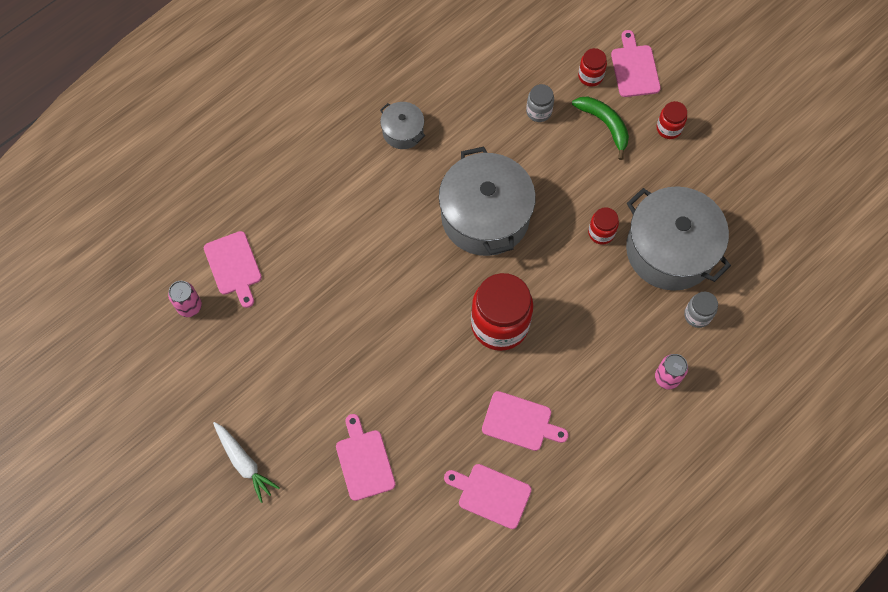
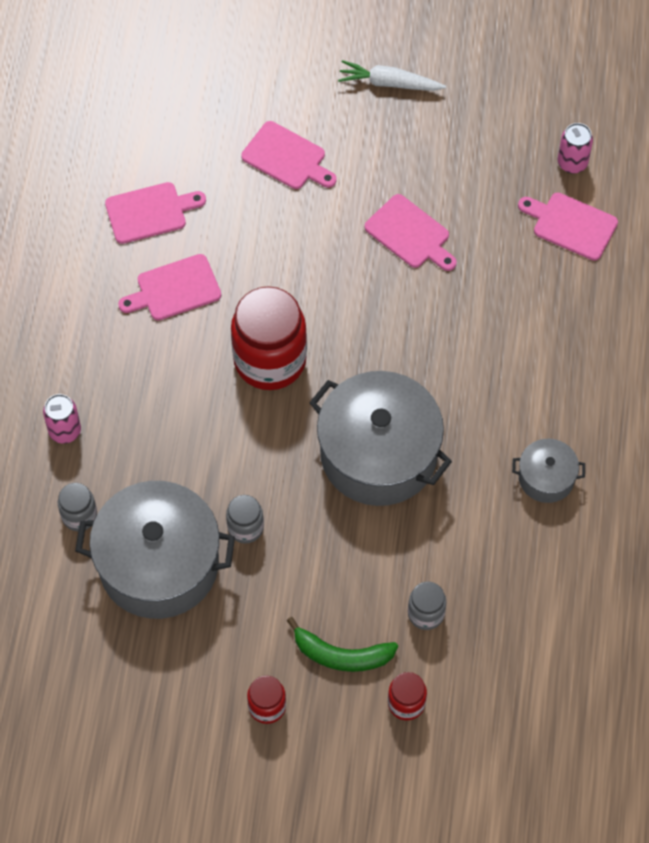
camera: 140 degrees right, 5 degrees down
(601, 233) = (245, 528): red jar -> grey jar
(634, 68) = (365, 754): pink cutting board -> pink cutting board (410, 234)

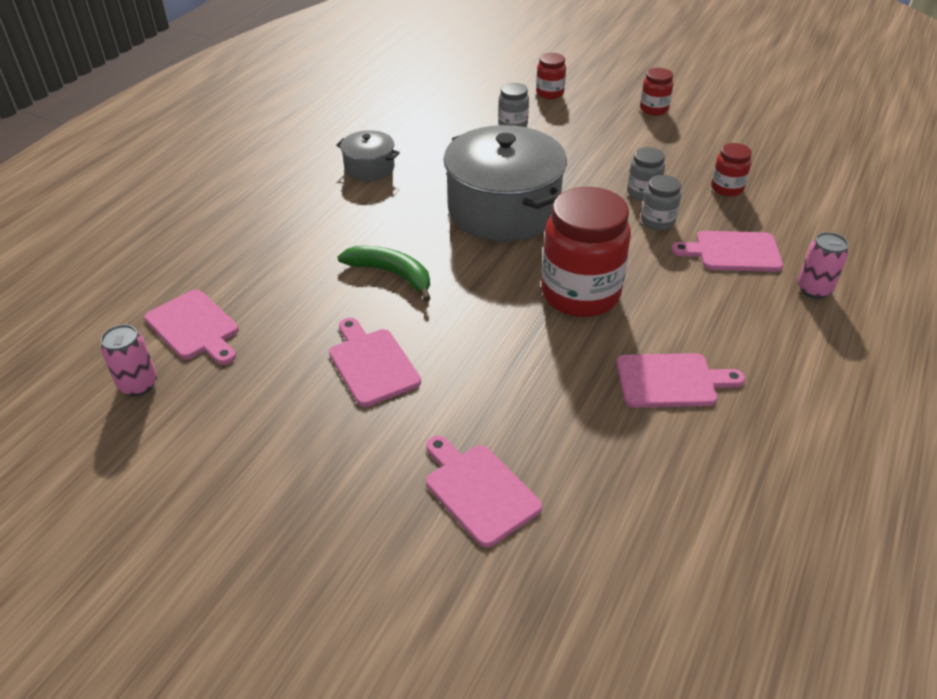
camera: 160 degrees left, 20 degrees down
(79, 516) = (800, 230): grey jar -> grey jar (657, 221)
(150, 212) = (688, 474): pink cutting board -> pink cutting board (733, 252)
(159, 564) = (727, 188): grey pot -> red jar
(341, 655) = (588, 119): green banana -> green banana (392, 274)
(389, 83) = (285, 552): white carrot -> none

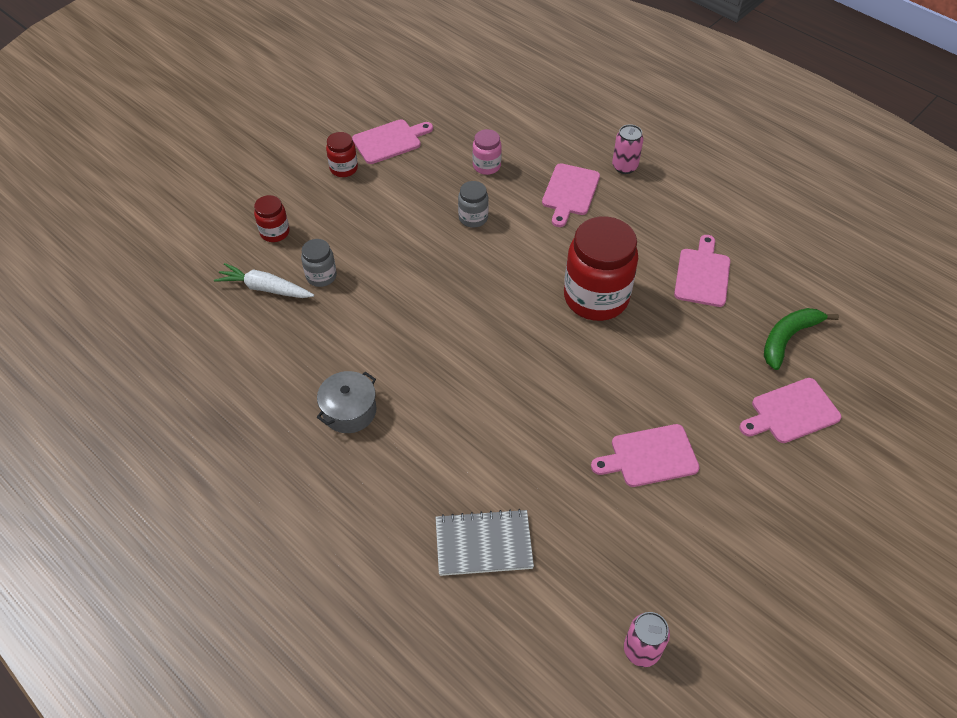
camera: 75 degrees left, 10 degrees up
(194, 327) = (570, 597): pink cutting board -> pink cutting board (390, 141)
(246, 265) = (483, 544): none -> grey notebook
(392, 274) = (534, 422): green banana -> green banana (788, 338)
(484, 102) = (265, 288): none -> white carrot
(503, 209) = (463, 318): grey pot -> none
(657, 221) = (517, 222): grey jar -> none
(727, 188) = (486, 166): red jar -> pink jar

